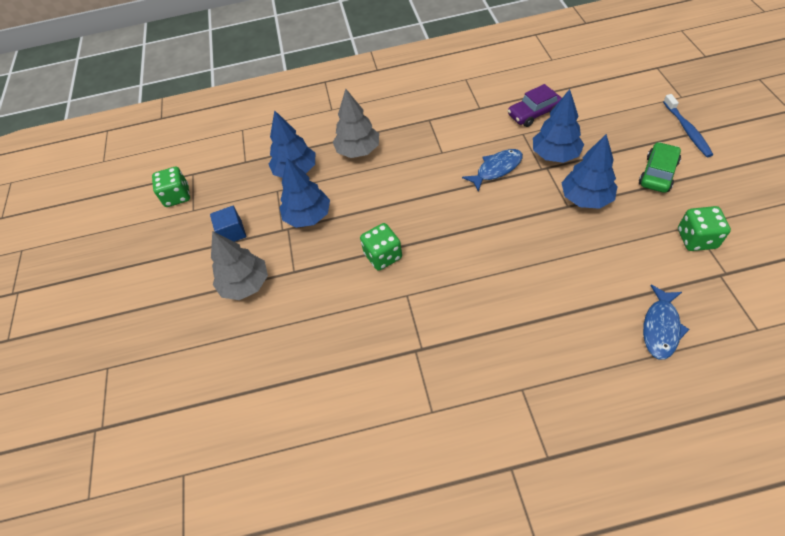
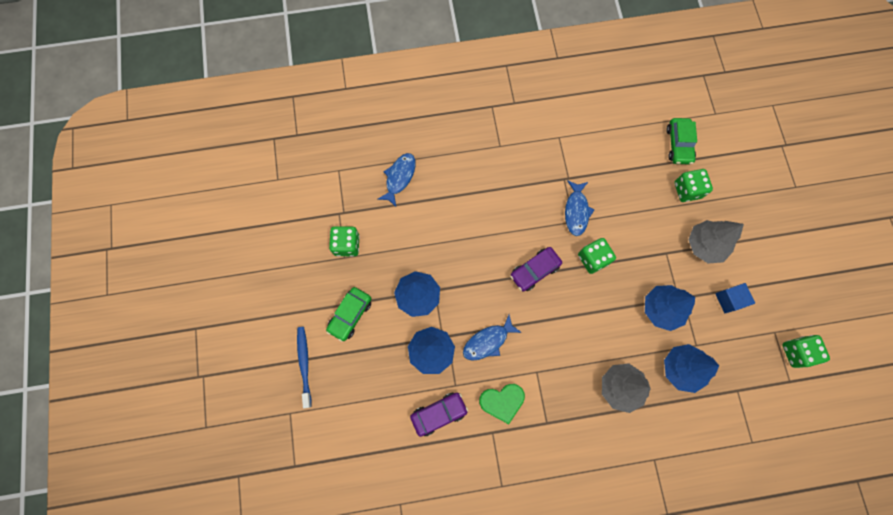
camera: 175 degrees right, 20 degrees up
(251, 415) = (678, 144): none -> green car
(253, 349) = (687, 190): none -> green dice
(403, 308) = (576, 211): none -> blue fish
(452, 237) = (534, 271): none -> purple car
(474, 128) = (502, 401): none -> green heart

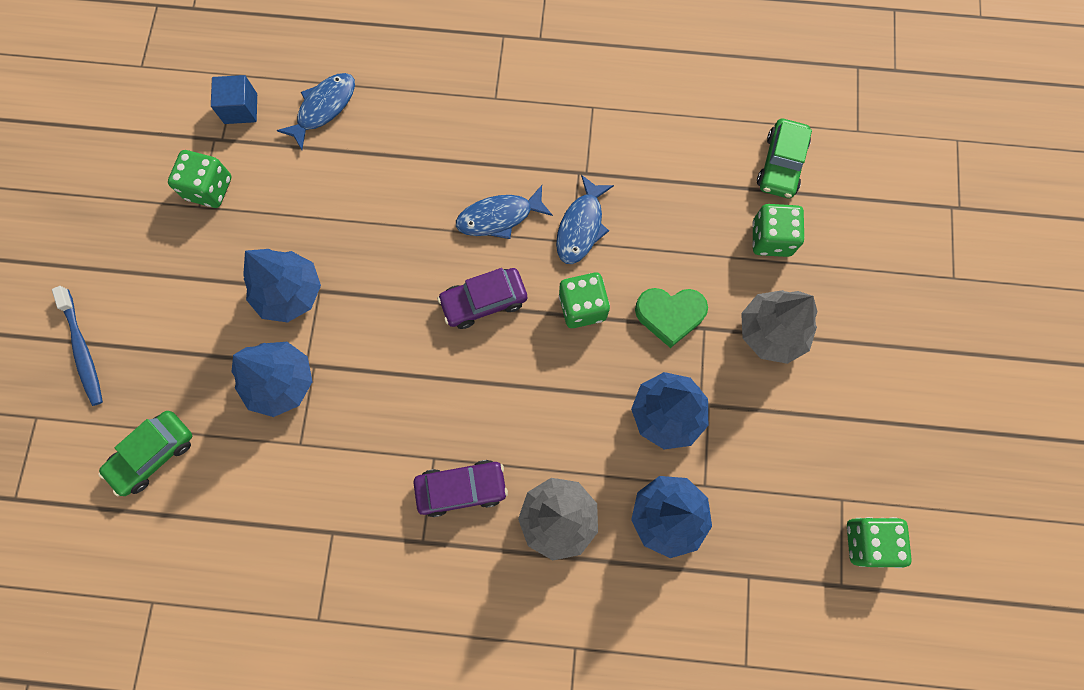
camera: 15 degrees right, 0 degrees up
(304, 364) = (83, 350): blue toothbrush -> blue toothbrush turned 150 degrees clockwise
(350, 315) = (177, 295): green car -> green car (153, 454)
(439, 413) = (259, 480): purple car -> purple car (461, 488)
(488, 341) = (373, 390): blue fish -> blue fish (499, 217)
(502, 401) = (363, 489): green heart -> green heart (670, 315)
(729, 300) = (782, 428): blue cube -> blue cube (241, 109)

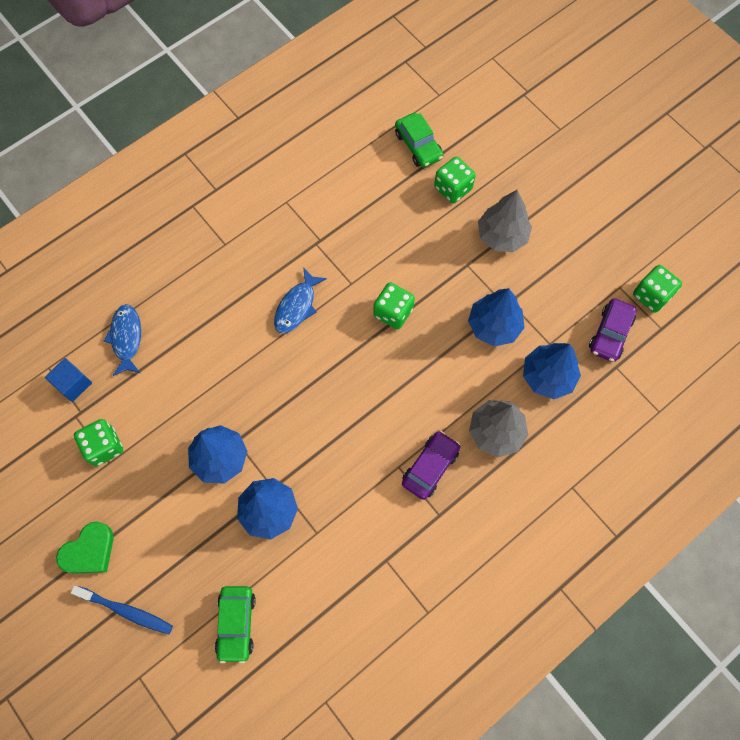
camera: 45 degrees left, 5 degrees down
(484, 301) = (337, 359): purple car -> purple car (610, 334)
(581, 227) = (348, 271): blue fish -> none
(670, 315) = (443, 274): green heart -> green heart (89, 551)

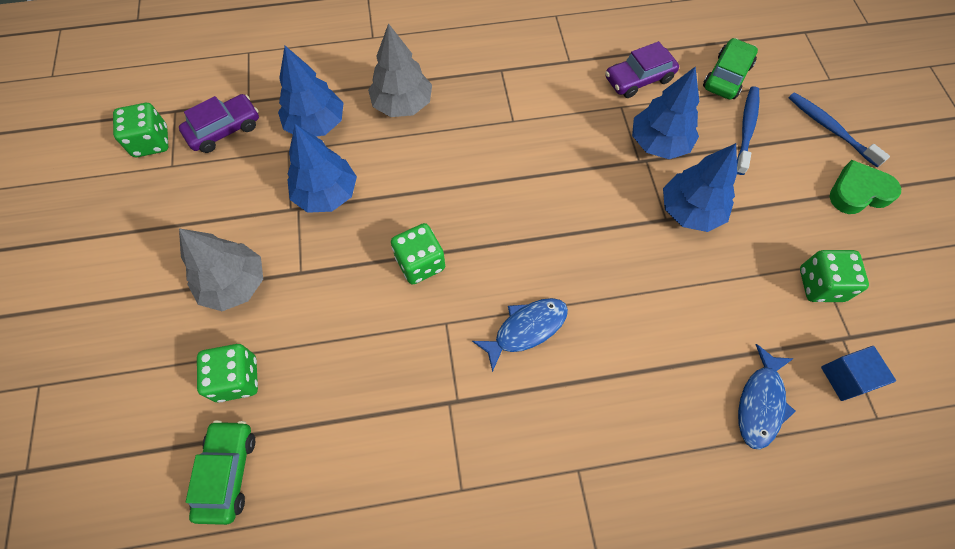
camera: 150 degrees left, 5 degrees down
(200, 568) = (746, 129): none -> blue toothbrush
(430, 467) = (483, 106): purple car -> purple car (638, 79)

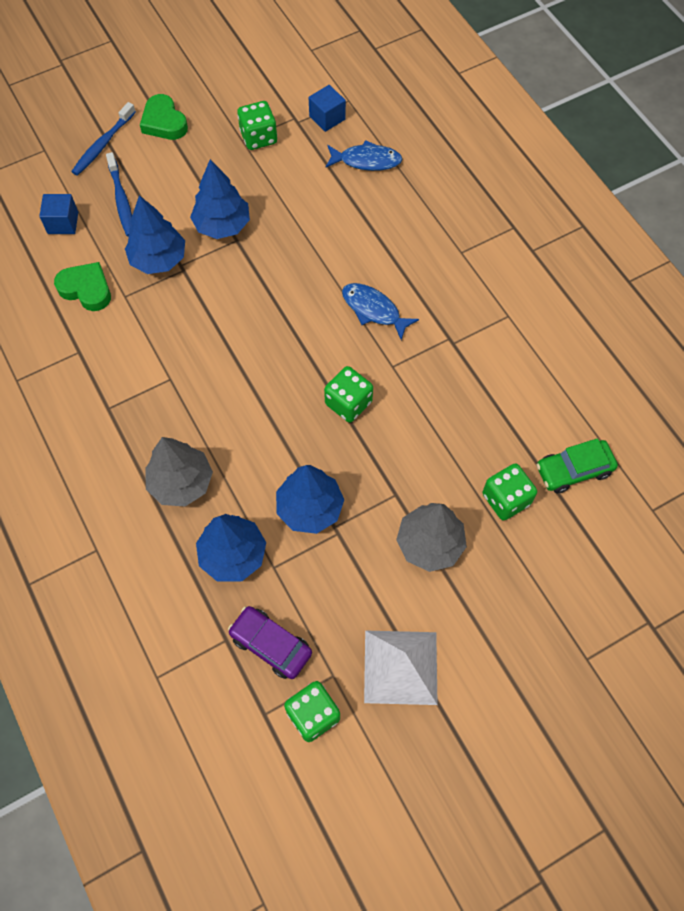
camera: 110 degrees left, 0 degrees up
(143, 218) = (400, 667): none -> white pyramid
(638, 79) = (86, 289): purple car -> green heart
(726, 76) = (63, 223): green car -> blue cube
(746, 129) = (121, 200): blue toothbrush -> blue toothbrush turned 105 degrees counterclockwise

